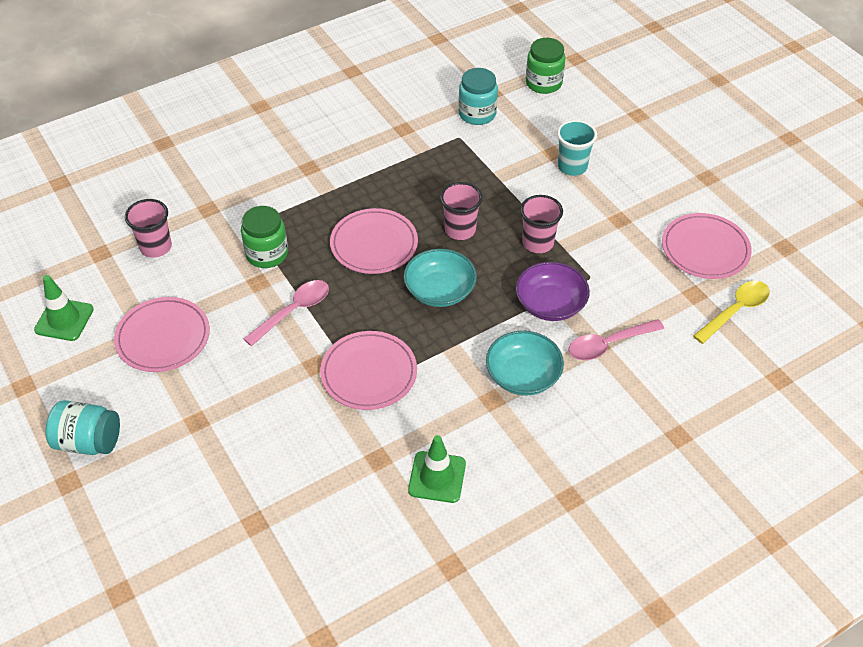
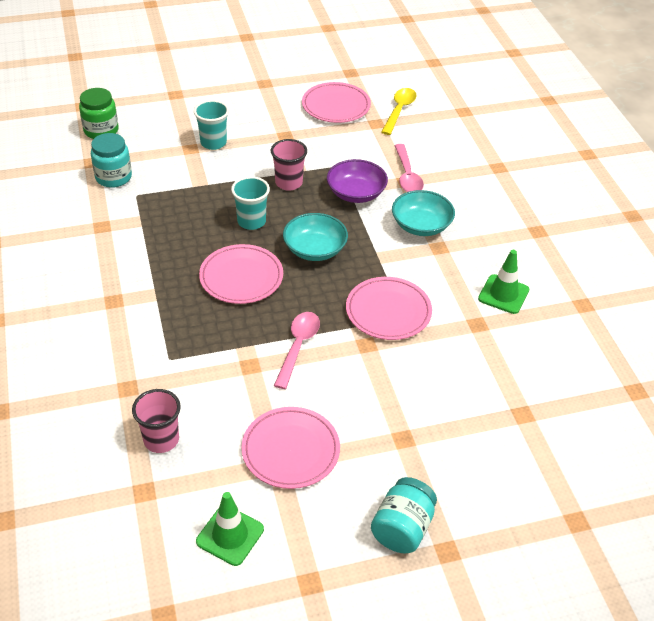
camera: 75 degrees left, 5 degrees down
(267, 254) = (216, 353): green jar -> none
(293, 311) = (298, 347): pink spoon -> pink spoon turned 45 degrees clockwise
(460, 230) = (251, 221): pink cup -> turquoise cup
(735, 311) = (399, 110): yellow spoon -> yellow spoon turned 45 degrees clockwise

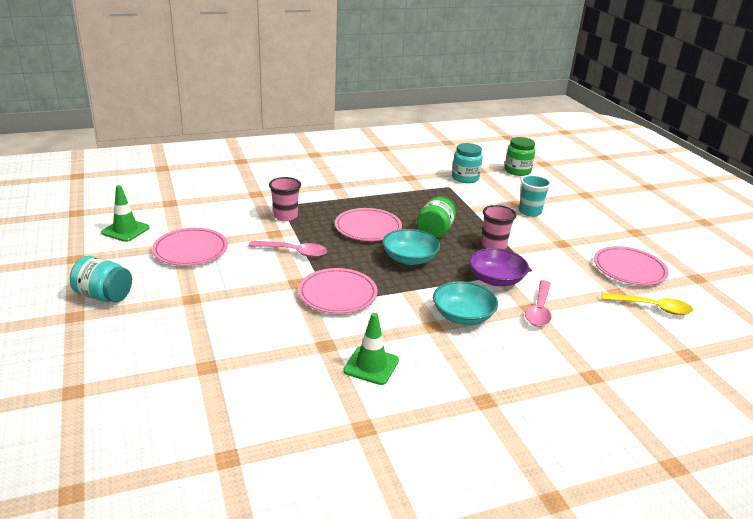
camera: 85 degrees right, 15 degrees down
(161, 440) = (210, 206): pink cup -> pink cup (285, 216)
(251, 221) = (435, 230): turquoise cup -> green jar
(407, 175) = (539, 310): pink spoon -> pink spoon turned 60 degrees counterclockwise

